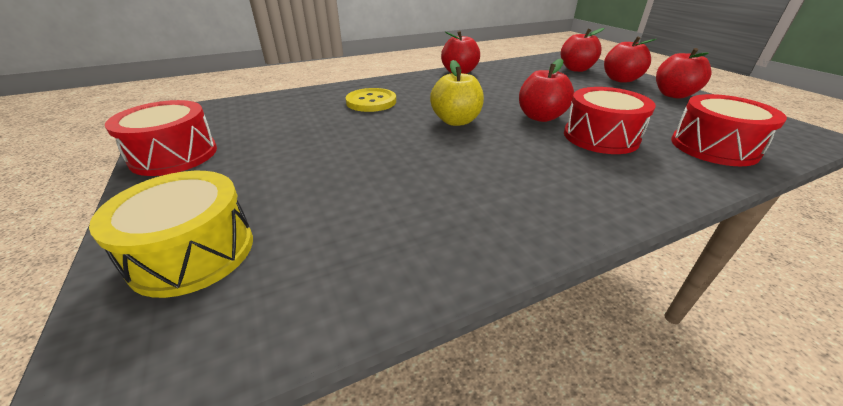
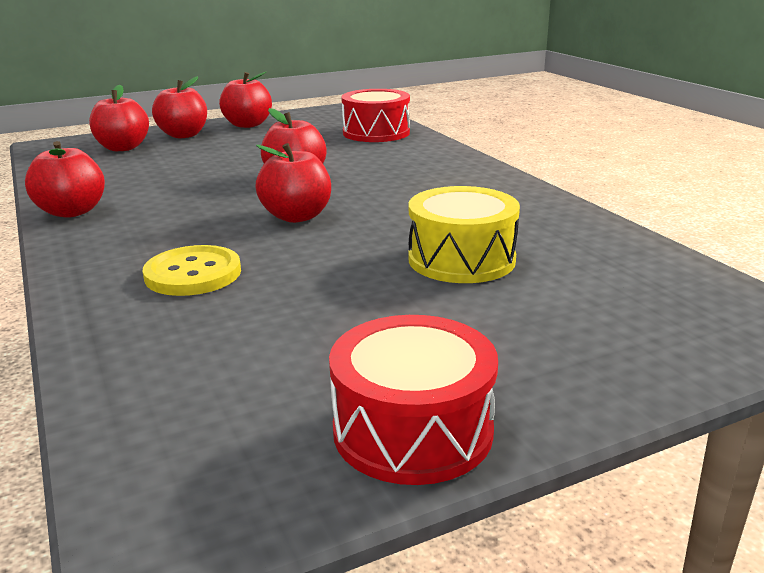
camera: 90 degrees left, 10 degrees down
(193, 252) = (638, 332): yellow drum -> yellow drum (461, 259)
(456, 121) = (296, 216): yellow apple -> red apple
(600, 137) = (353, 161): red drum -> none

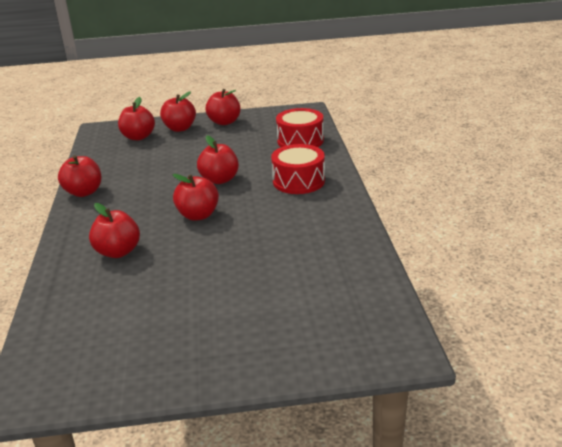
camera: 20 degrees right, 5 degrees up
(193, 274) = (118, 252): yellow button -> red apple
(412, 430) = (154, 371): red drum -> red drum (298, 181)
(461, 259) = (263, 266): yellow drum -> none

